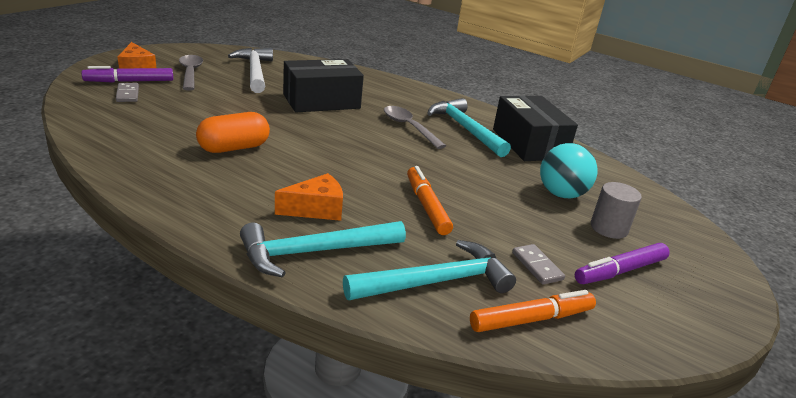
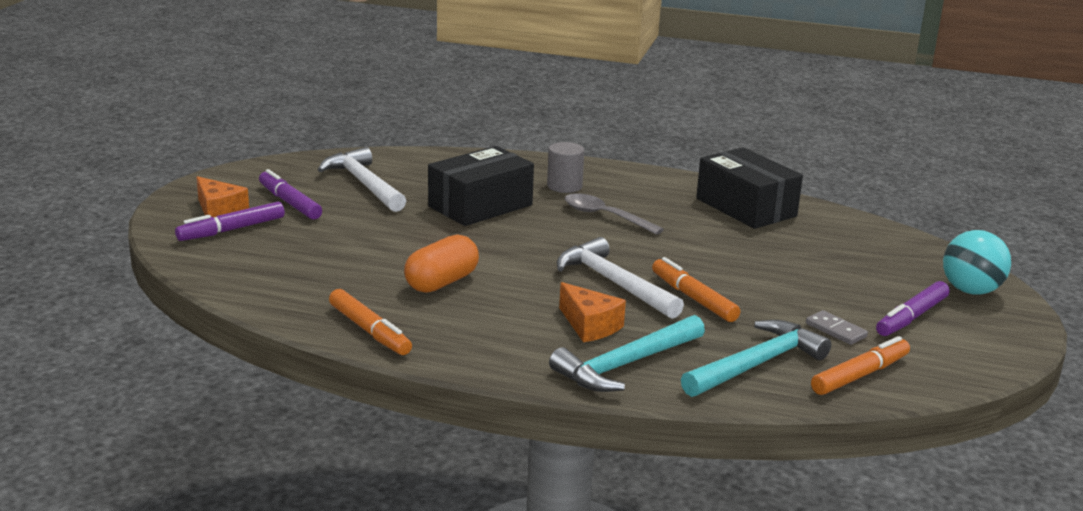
camera: 15 degrees left, 5 degrees down
(127, 94) = (250, 246): grey domino -> none
(136, 172) = (369, 331): none -> orange marker
(190, 73) = (290, 202): grey spoon -> purple marker
(316, 209) = (590, 326): orange cheese -> orange cheese turned 90 degrees clockwise
(369, 178) = (613, 283): none -> white hammer
(465, 129) = (666, 204): turquoise hammer -> none
(561, 194) = (814, 256): turquoise ball -> turquoise ball (970, 291)
(609, 228) = (879, 280): grey cylinder -> grey cylinder (564, 186)

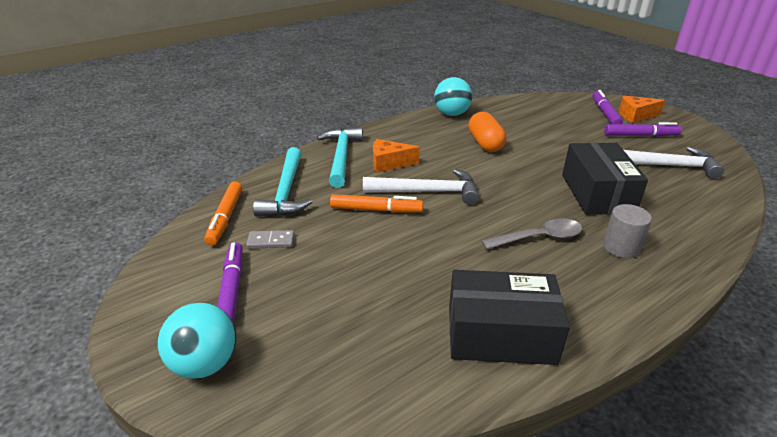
camera: 130 degrees right, 10 degrees up
(369, 331) = (451, 114): orange marker -> turquoise ball

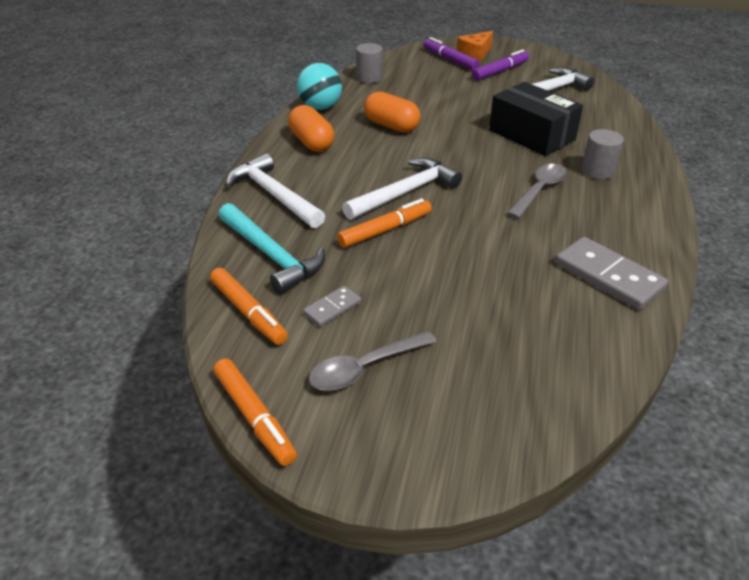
camera: 40 degrees left, 5 degrees up
(140, 278) = (254, 417): none -> orange marker
(205, 363) = (441, 438): turquoise ball -> none
(232, 289) = (364, 368): purple marker -> grey spoon
(341, 156) = (274, 194): turquoise hammer -> white hammer
(389, 163) = (332, 181): orange cheese -> none
(412, 134) = (311, 142): none -> orange capsule
(500, 334) = (608, 276): black box -> grey domino
(517, 106) = (369, 78): none -> grey cylinder

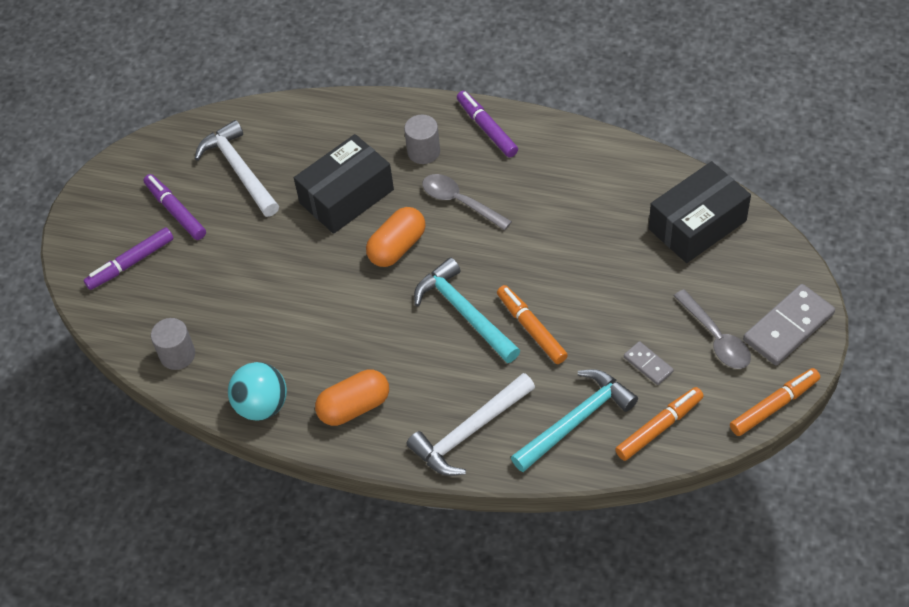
camera: 85 degrees left, 15 degrees up
(391, 126) = (317, 327): orange capsule -> orange capsule (397, 247)
(406, 192) = (464, 312): white hammer -> turquoise hammer
(475, 54) = (116, 234): orange cheese -> none
(544, 363) = (697, 225): none -> black box
(608, 276) = (591, 170): grey domino -> grey domino (788, 327)
(644, 206) = (487, 128): none -> purple marker

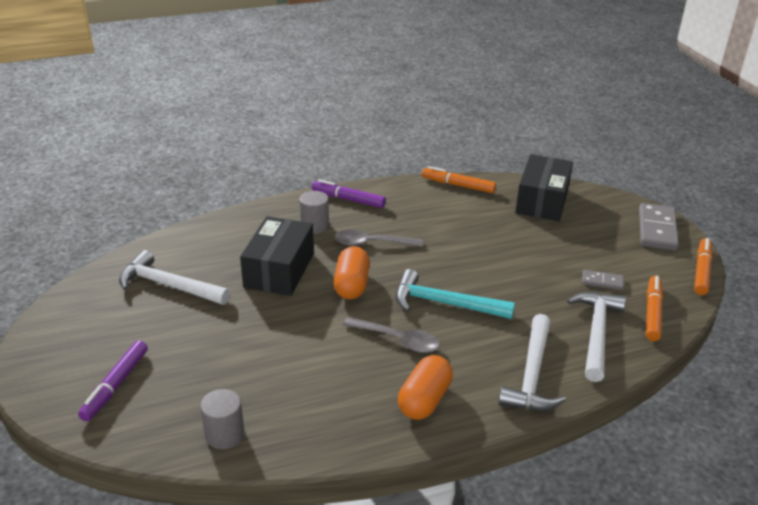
camera: 40 degrees left, 20 degrees down
(176, 211) = (131, 332): purple marker -> none
(262, 405) = (343, 436): turquoise ball -> none
(531, 328) = (503, 293): orange marker -> orange marker (458, 185)
(577, 420) = (596, 332): turquoise hammer -> white hammer
(716, 338) = (624, 251): grey spoon -> grey spoon (398, 340)

